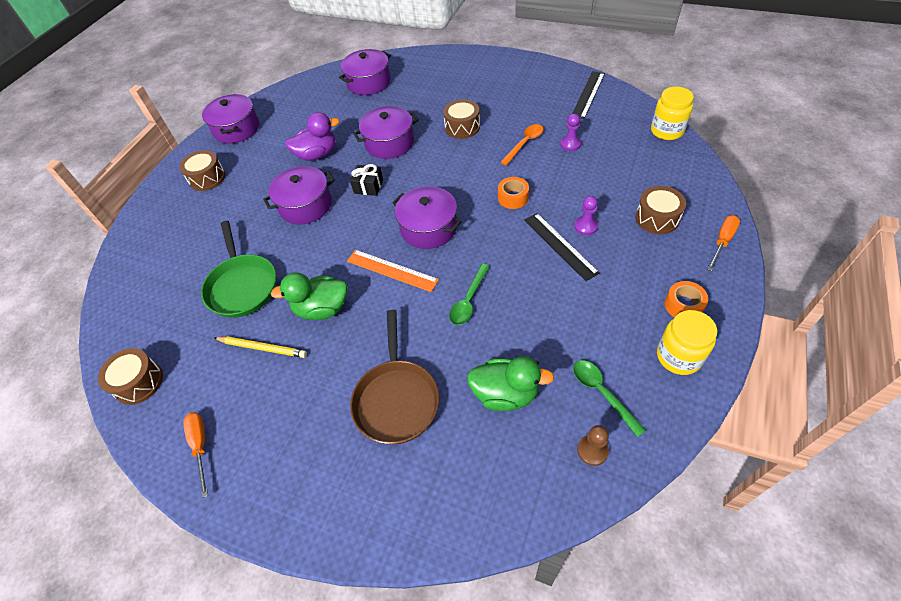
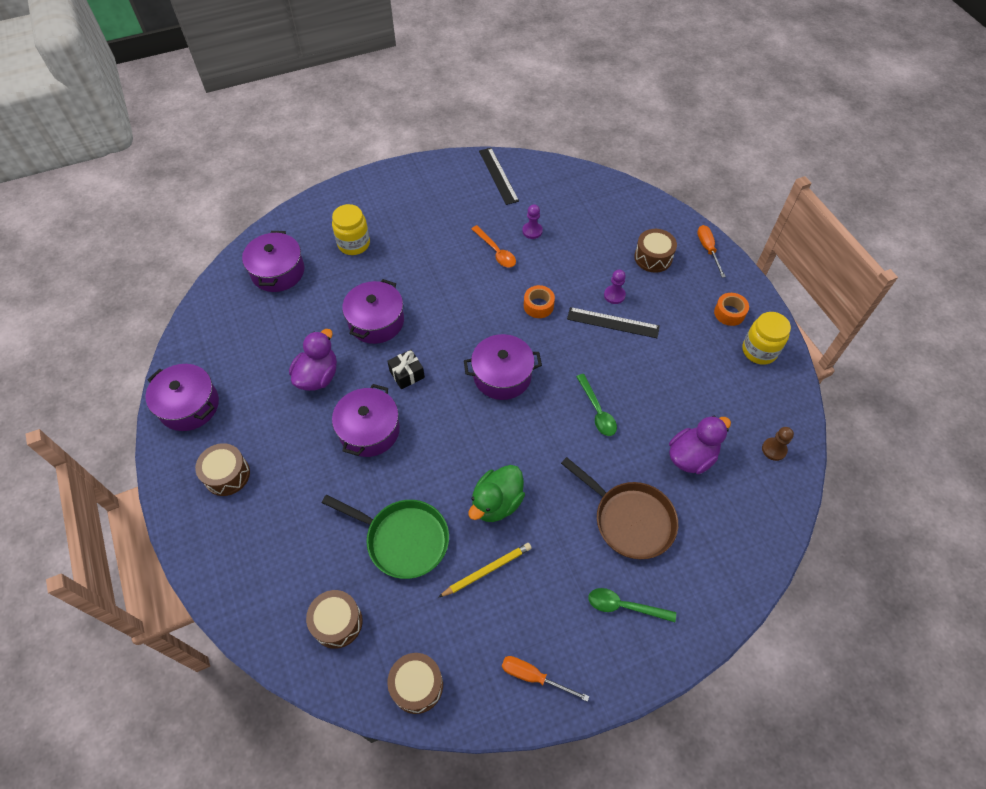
camera: 50 degrees left, 5 degrees up
(391, 270) = (514, 431): orange ruler -> none
(462, 127) = (426, 266): brown drum -> brown drum (337, 622)
(505, 394) = (691, 456): green duck -> purple duck
(524, 143) = (496, 251): orange spoon -> orange spoon turned 150 degrees clockwise
(602, 393) = (743, 409): green spoon -> green spoon (624, 606)
(667, 131) = (590, 178): yellow jar -> yellow jar (354, 244)

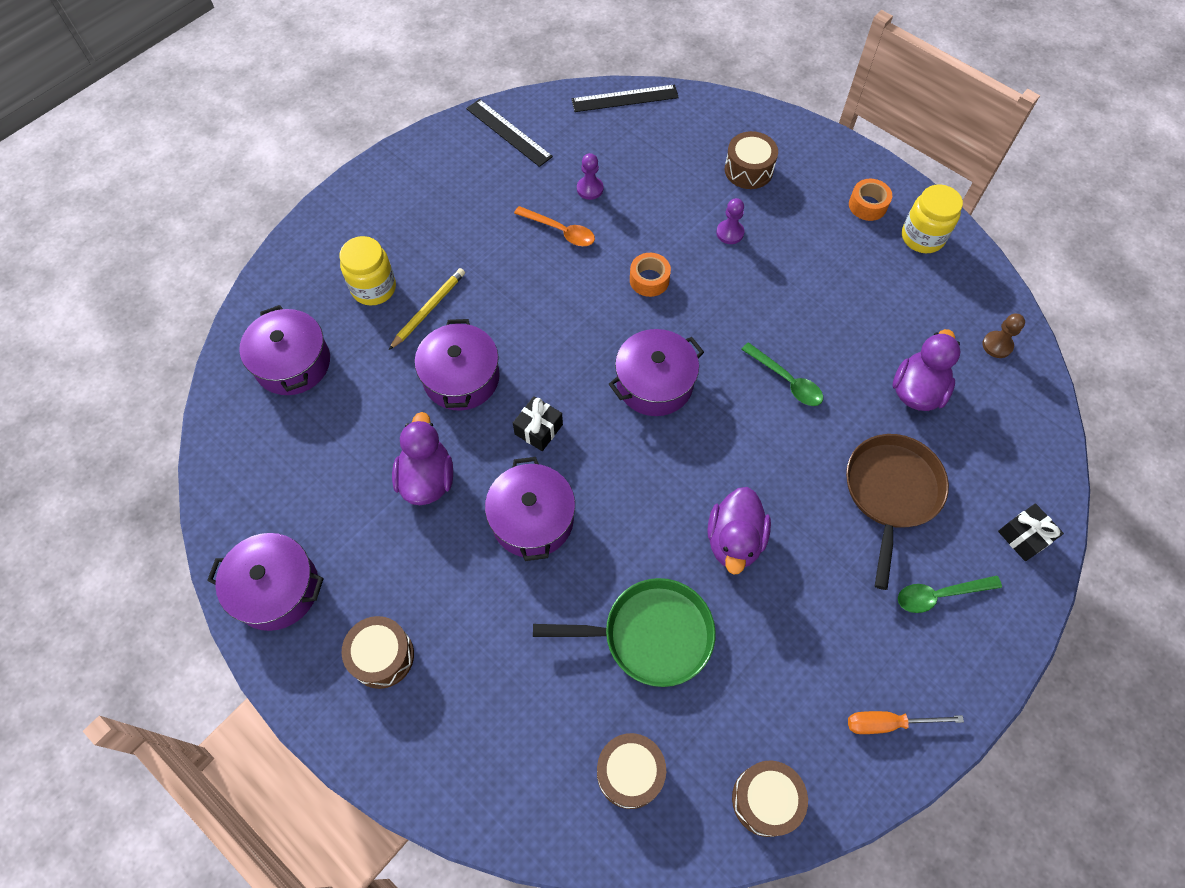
camera: 25 degrees left, 5 degrees up
(487, 570) = (768, 626): yellow pencil -> yellow pencil (428, 309)
(496, 503) = (734, 540): green duck -> purple duck
(613, 323) = (746, 267): black ruler -> black ruler (625, 98)
(629, 519) = (891, 493): brown pan -> brown pan turned 90 degrees counterclockwise
(708, 249) = (804, 138): orange screwdriver -> none
(714, 594) = (1024, 537): none -> black gift

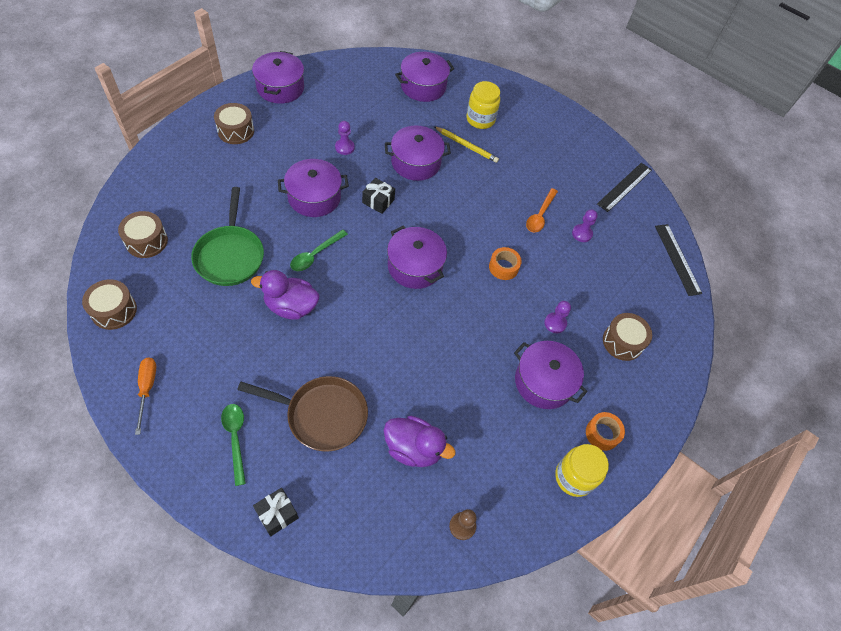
camera: 80 degrees right, 5 degrees down
(427, 478) = (344, 147): purple duck -> purple pawn
(786, 381) = (420, 351): green spoon -> green spoon (315, 255)
(811, 253) = (544, 382): none -> purple pot

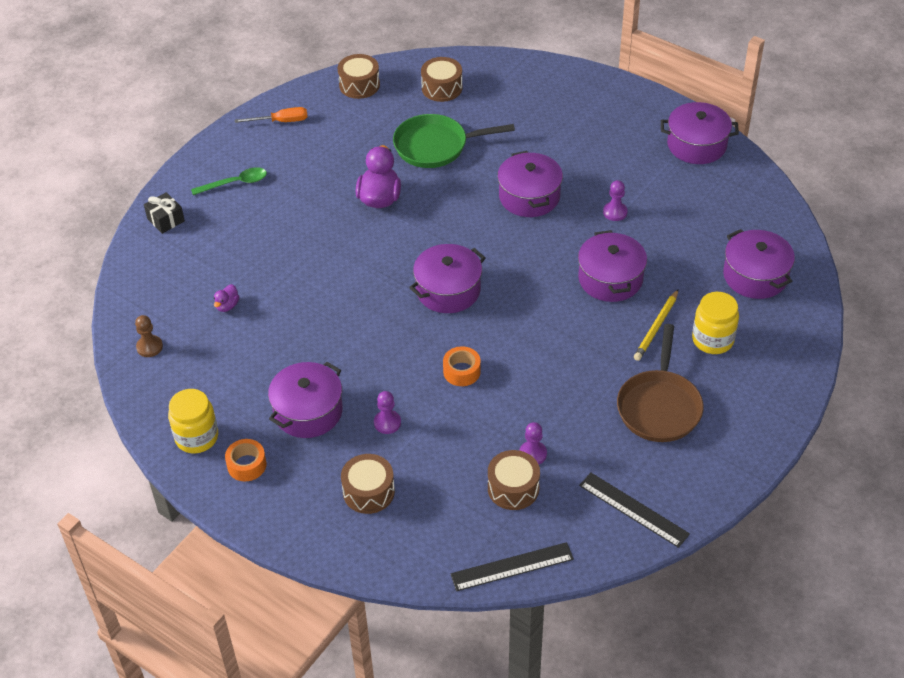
camera: 95 degrees right, 10 degrees down
(236, 131) = (611, 121): brown drum -> brown drum (513, 488)
(315, 255) = (448, 208): green spoon -> none
(322, 415) = (260, 236): brown pan -> brown pan (659, 406)
(378, 201) = (537, 250): black gift -> none
(413, 448) = (227, 306): purple duck -> purple duck, size x0.49
(540, 215) = (554, 408): orange spoon -> none

